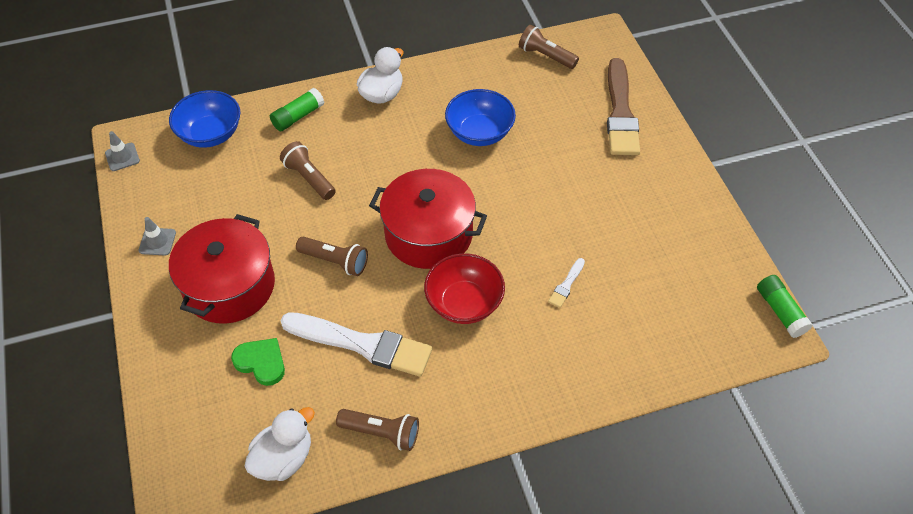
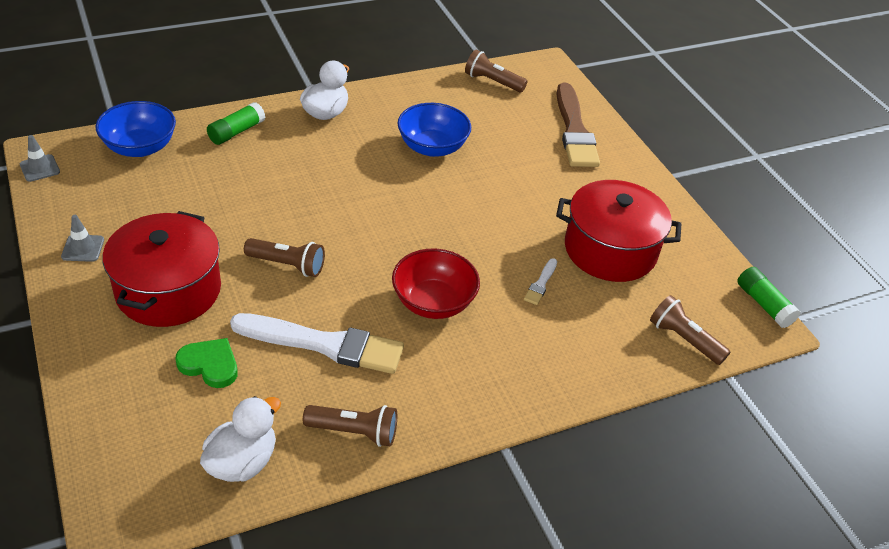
camera: 10 degrees left, 10 degrees down
(309, 178) = (253, 188): brown flashlight -> brown flashlight (684, 339)
(428, 234) = (388, 238): red pot -> red pot (610, 250)

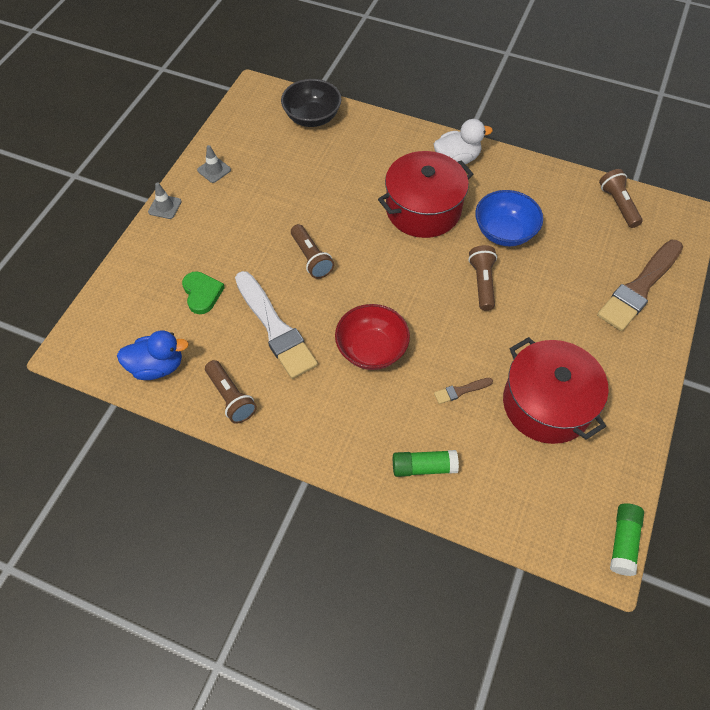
camera: 50 degrees right, 15 degrees up
(40, 168) = (244, 100): grey traffic cone -> grey traffic cone (165, 207)
(140, 147) = (312, 117): blue bowl -> black bowl
(168, 290) = (230, 229): red pot -> red pot (423, 209)
(236, 132) = (381, 140): green glue stick -> green glue stick (423, 467)
(242, 462) = (157, 366): white duck -> blue duck
(541, 284) = (461, 391): white brush -> brown brush
(684, 339) = (518, 514): brown flashlight -> brown flashlight (482, 283)

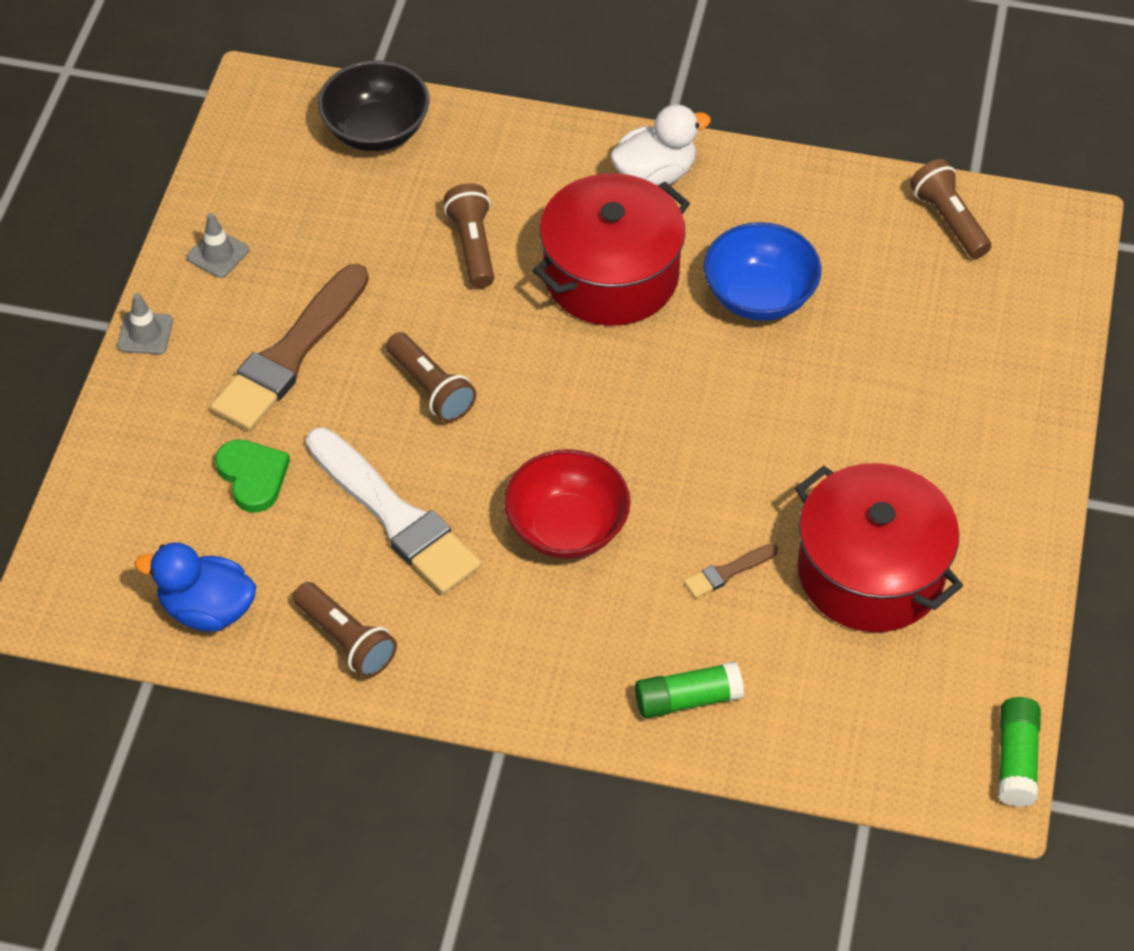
camera: 10 degrees left, 5 degrees down
(157, 366) = (207, 609): blue duck -> blue duck turned 150 degrees counterclockwise
(482, 283) = (735, 389): brown flashlight -> brown flashlight (473, 246)
(639, 287) = (1000, 359): brown brush -> brown brush (290, 354)

